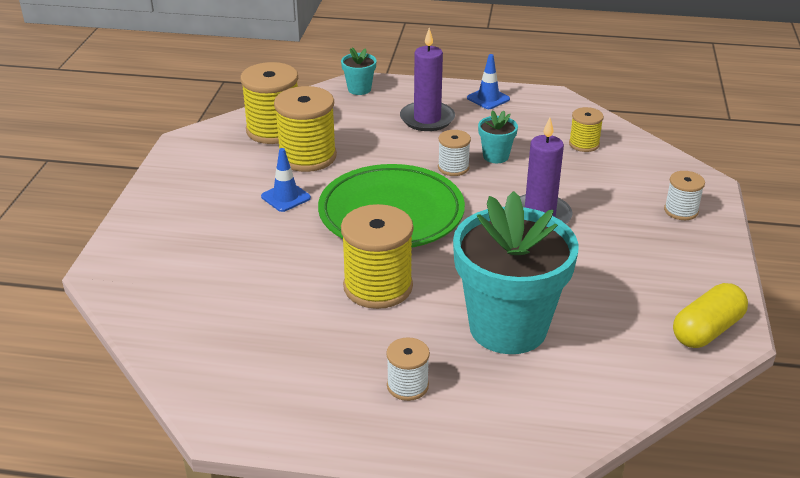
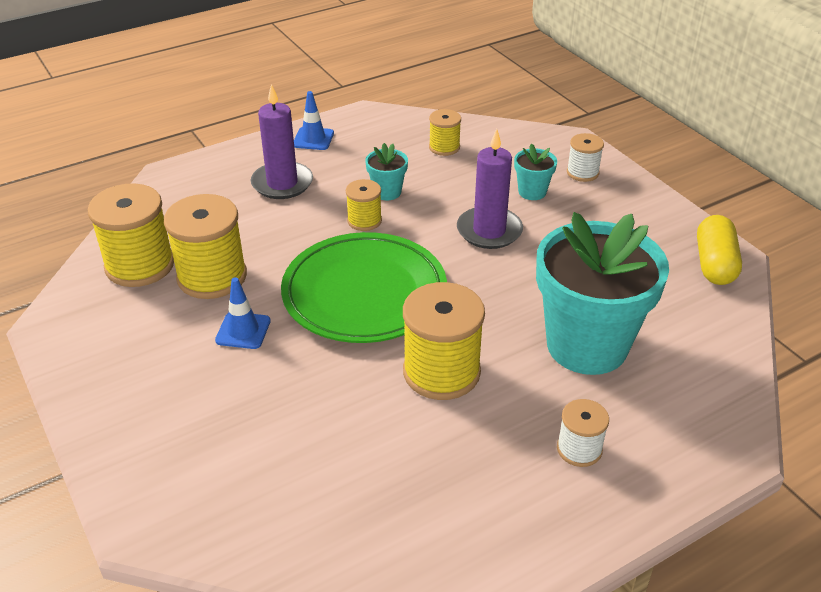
camera: 40 degrees left, 5 degrees up
(359, 89) = (177, 181): turquoise flower pot -> turquoise flower pot (532, 192)
(453, 168) = (364, 221): white spool -> yellow spool

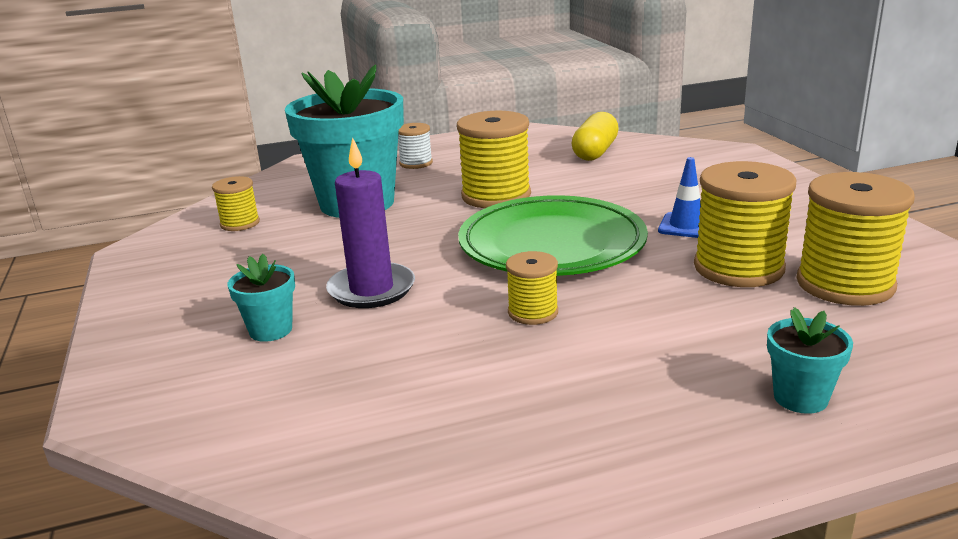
camera: 165 degrees left, 15 degrees down
(282, 183) = (661, 377): purple candle -> none
(313, 139) = (602, 468): blue traffic cone -> none
(387, 192) = (486, 348): turquoise flower pot -> turquoise flower pot (800, 398)
(444, 147) = (346, 419): yellow spool -> yellow spool (240, 223)
(582, 172) = (167, 351): white spool -> none
(714, 264) = (160, 245): yellow capsule -> yellow capsule (595, 152)

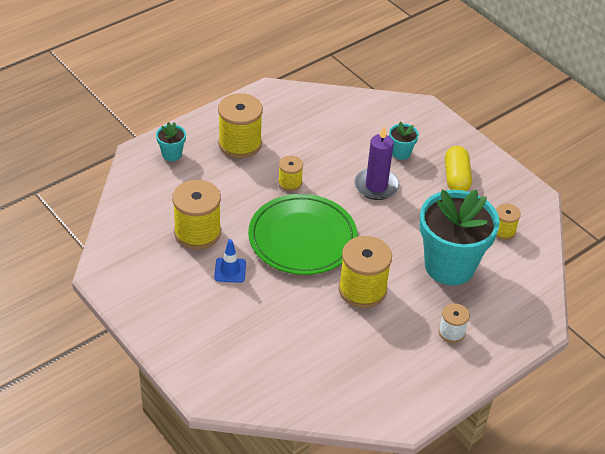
camera: 155 degrees right, 20 degrees up
(595, 152) = (318, 375): yellow capsule -> yellow capsule (456, 178)
(845, 284) = (145, 227): yellow spool -> yellow spool (240, 144)

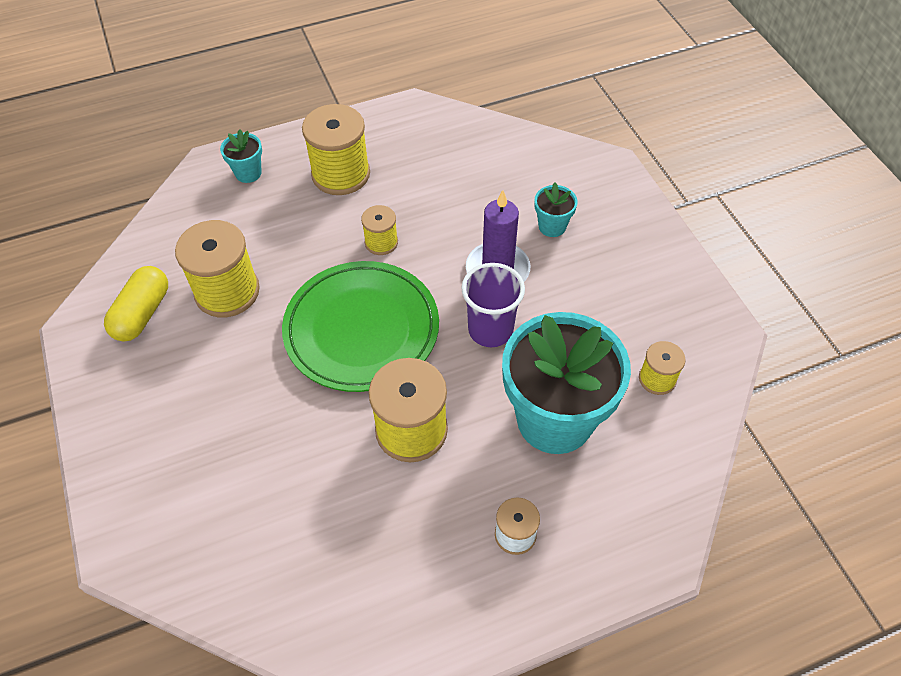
camera: 20 degrees right, 10 degrees up
(230, 270) = (243, 358): blue traffic cone -> none
(387, 223) = (490, 330): none -> purple cup
(456, 178) = (617, 279): yellow capsule -> yellow capsule (142, 313)

